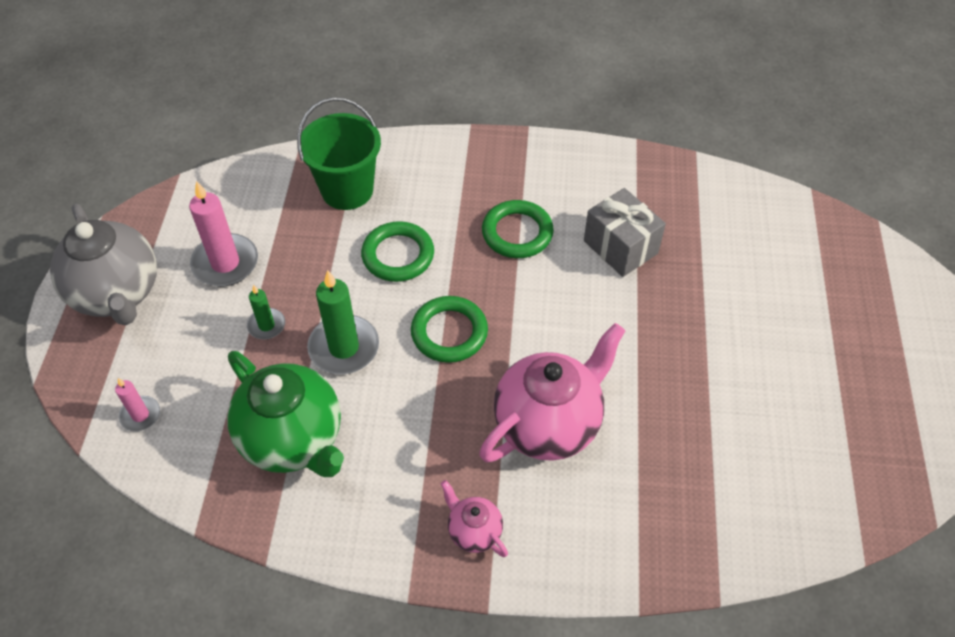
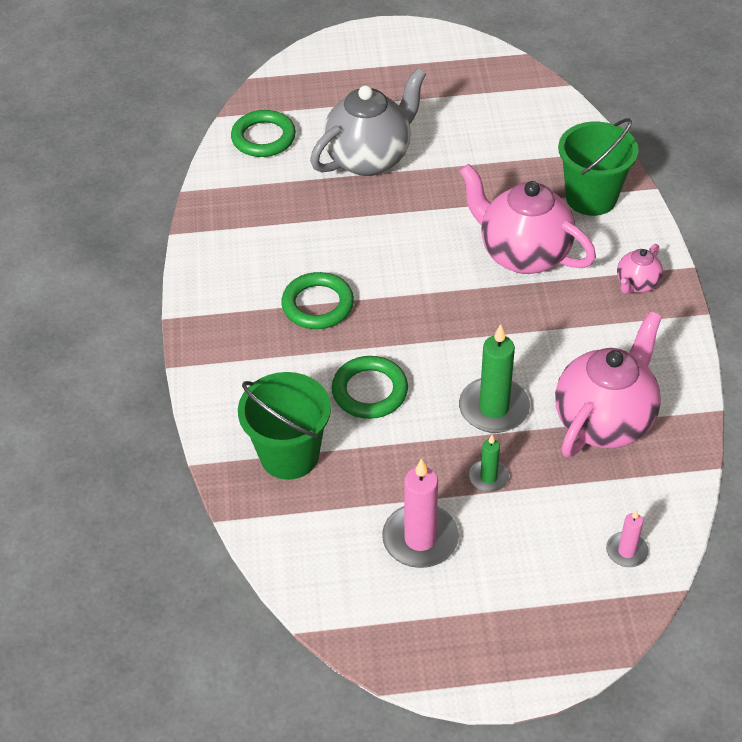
camera: 100 degrees left, 5 degrees down
(118, 294) = (491, 629): grey teapot -> grey teapot (369, 158)
(294, 440) = (604, 421): green teapot -> pink teapot
(449, 332) = (451, 334): green ring -> green ring (263, 138)
(620, 247) = (317, 231): grey gift -> none
(631, 524) = (591, 198): none -> green bucket

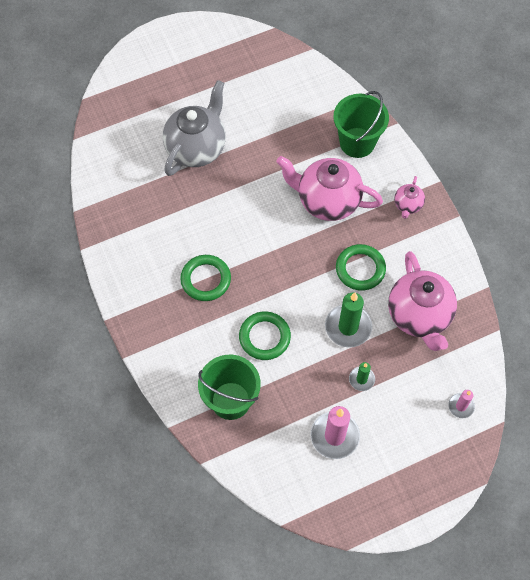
camera: 20 degrees left, 15 degrees up
(263, 138) = (115, 149): green ring -> green ring (360, 269)
(604, 421) = (419, 316): pink teapot -> pink teapot turned 150 degrees clockwise

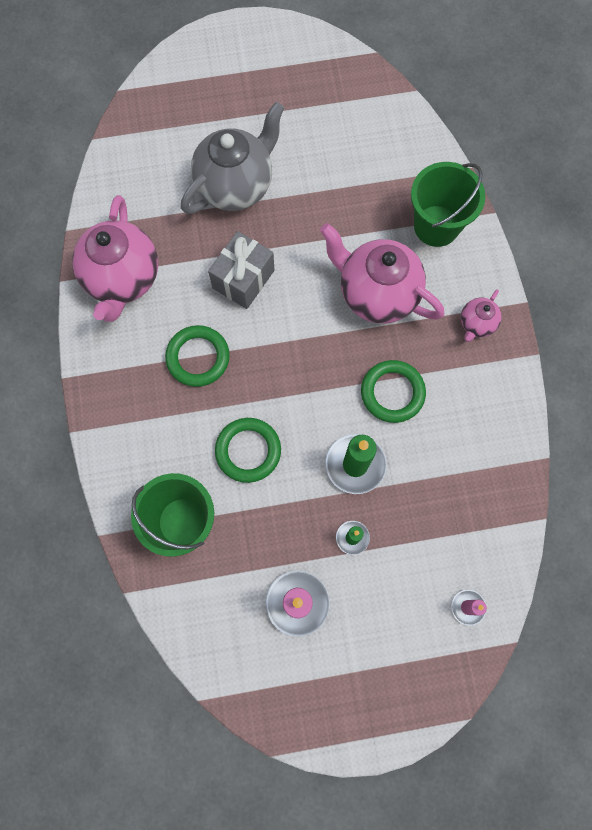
camera: 15 degrees right, 10 degrees up
(223, 214) = (243, 279): none -> grey gift
(419, 316) = (449, 474): pink teapot -> pink teapot (123, 279)

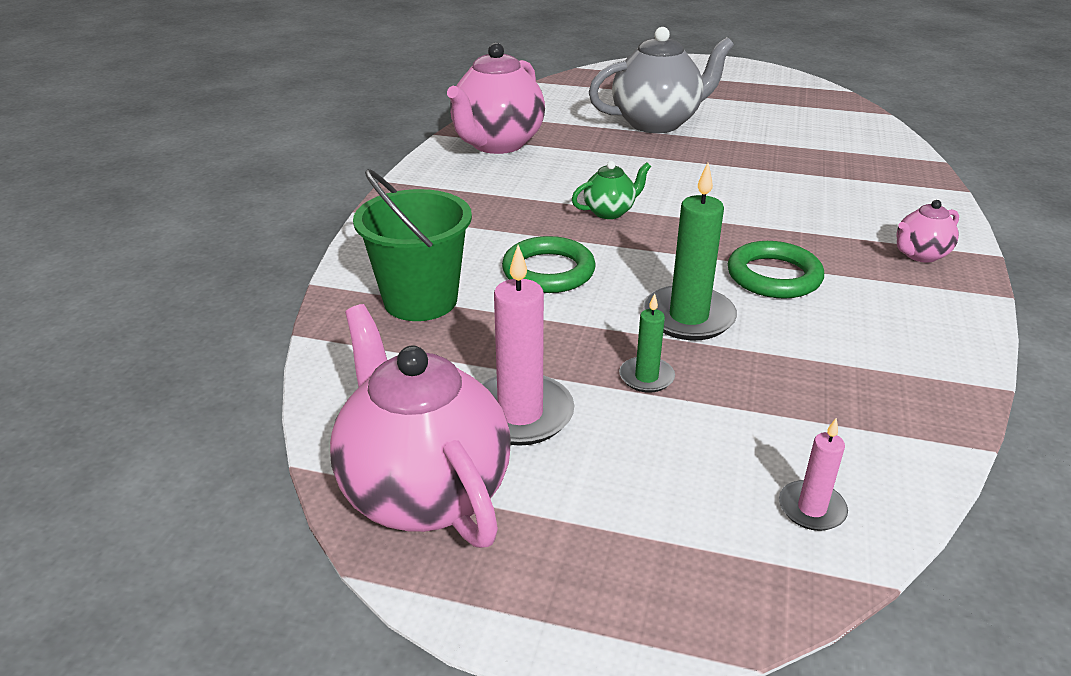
camera: 25 degrees right, 40 degrees down
(198, 357) = (538, 200): green ring -> none
(243, 279) = (627, 169): grey gift -> none
(256, 353) = (610, 212): none -> green teapot
(376, 293) = (787, 208): pink teapot -> pink teapot (423, 492)
(436, 226) = (886, 184): green bucket -> none

